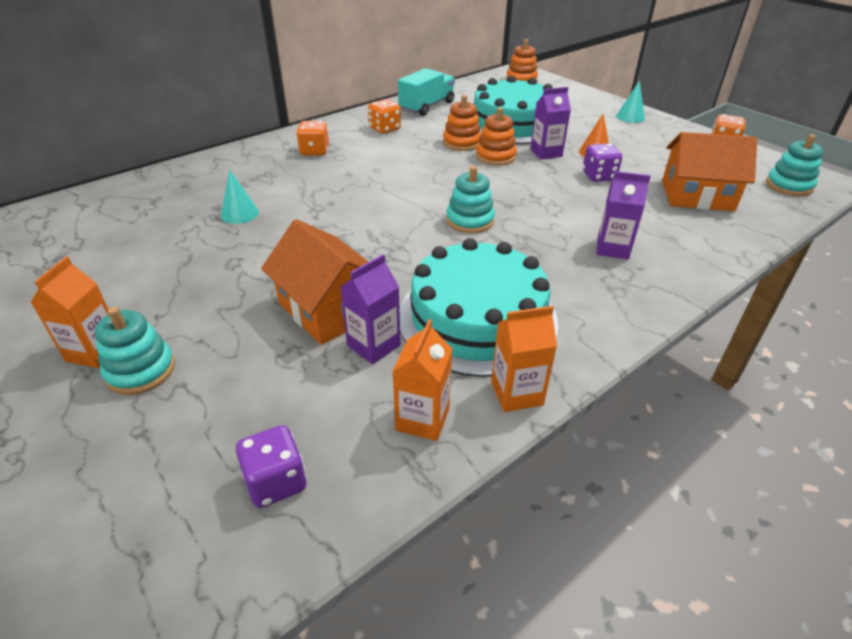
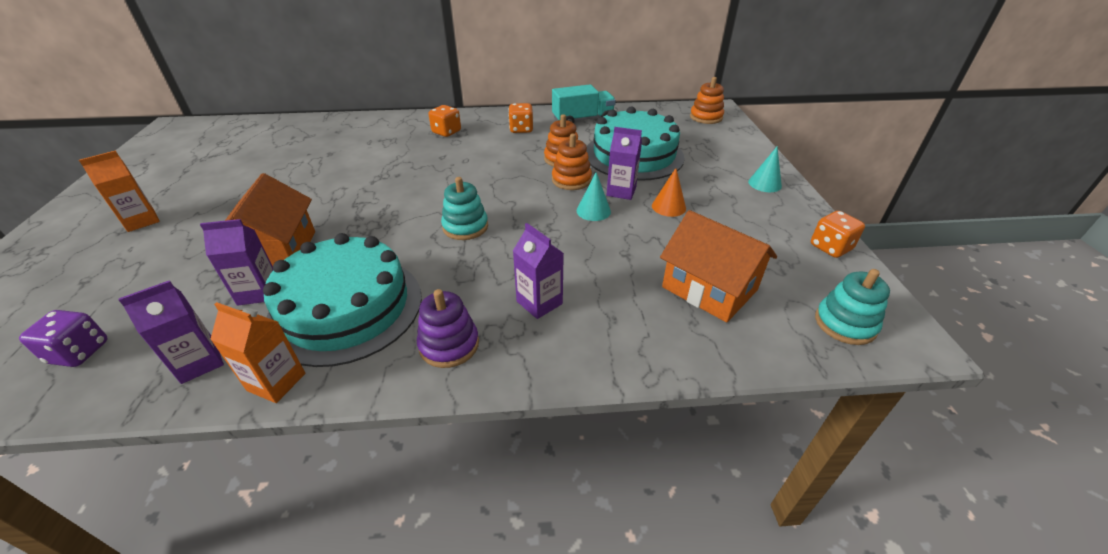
camera: 35 degrees right, 0 degrees up
(140, 370) = (139, 243): turquoise stacking toy -> none
(239, 213) = (335, 162): turquoise cone -> turquoise cone (593, 211)
(422, 419) = (199, 363): orange carton -> purple carton
(598, 176) = (636, 230): purple dice -> none
(599, 303) = (449, 345): none -> purple stacking toy

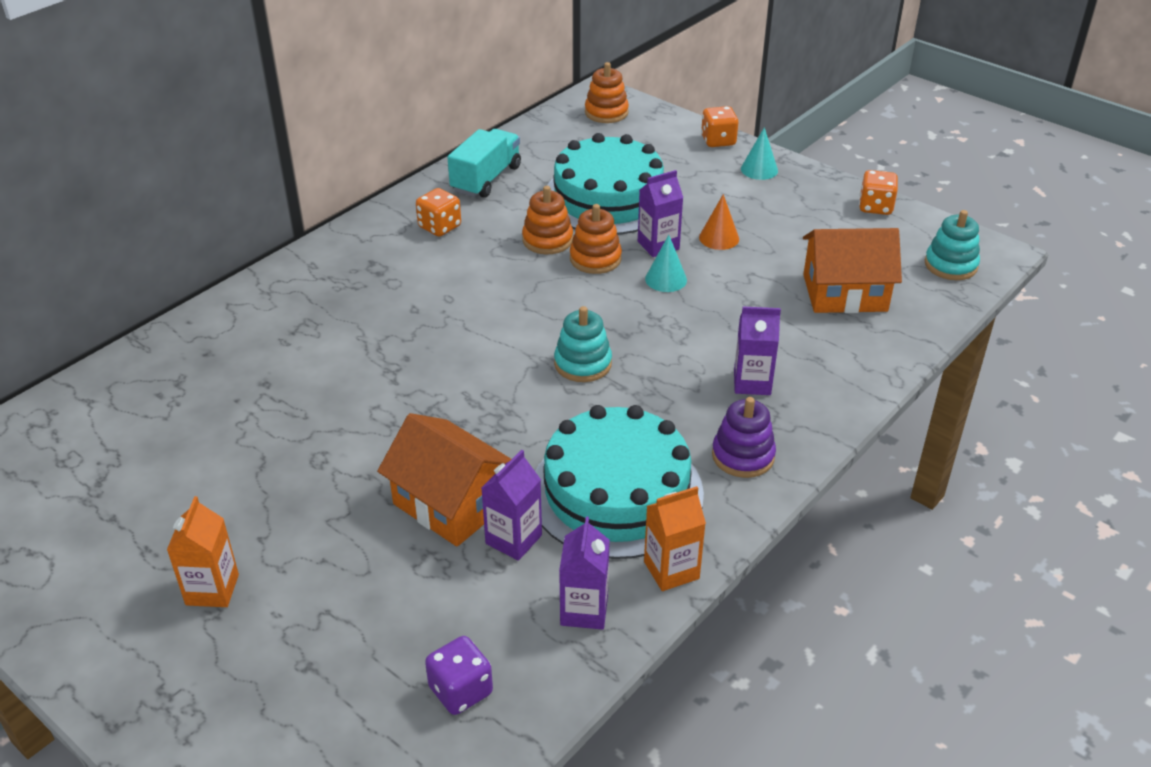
camera: 45 degrees left, 0 degrees up
(446, 132) = (357, 277): orange dice -> orange dice (718, 141)

